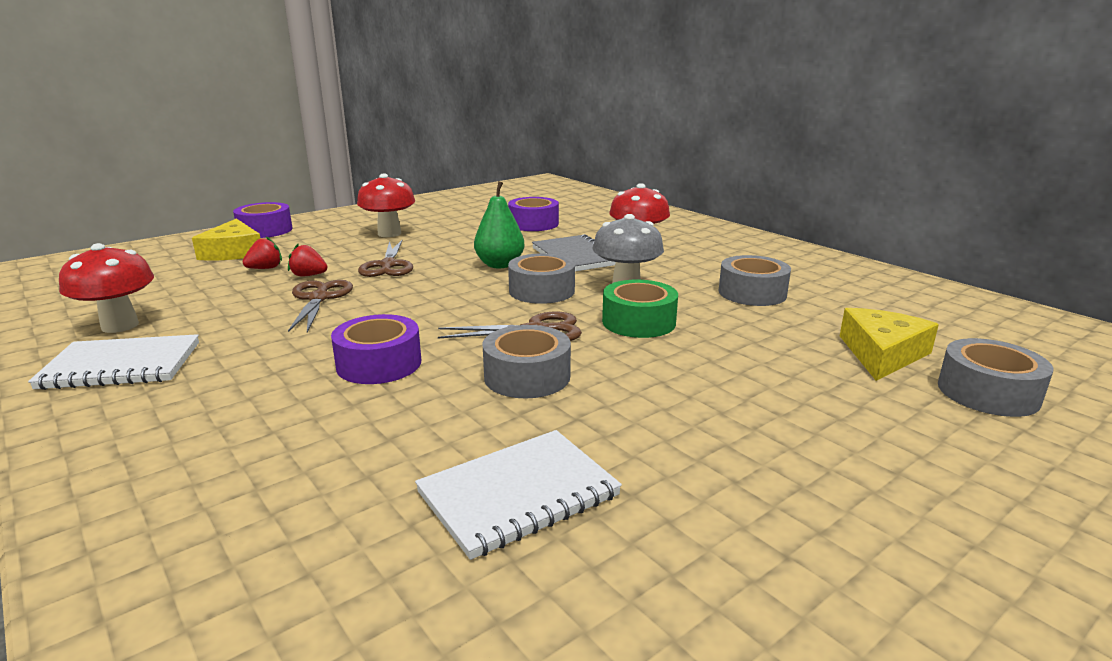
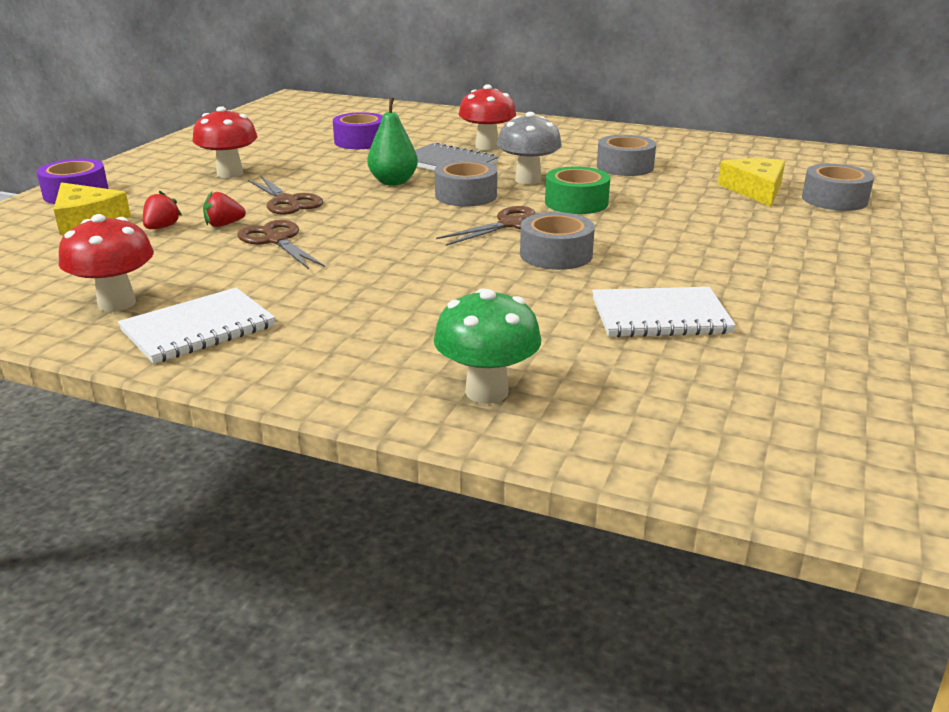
camera: 30 degrees left, 5 degrees up
(190, 528) = (487, 392): none -> green mushroom
(379, 364) = (430, 273): purple tape -> none
(518, 495) = (660, 316): white notebook -> white notebook turned 60 degrees clockwise

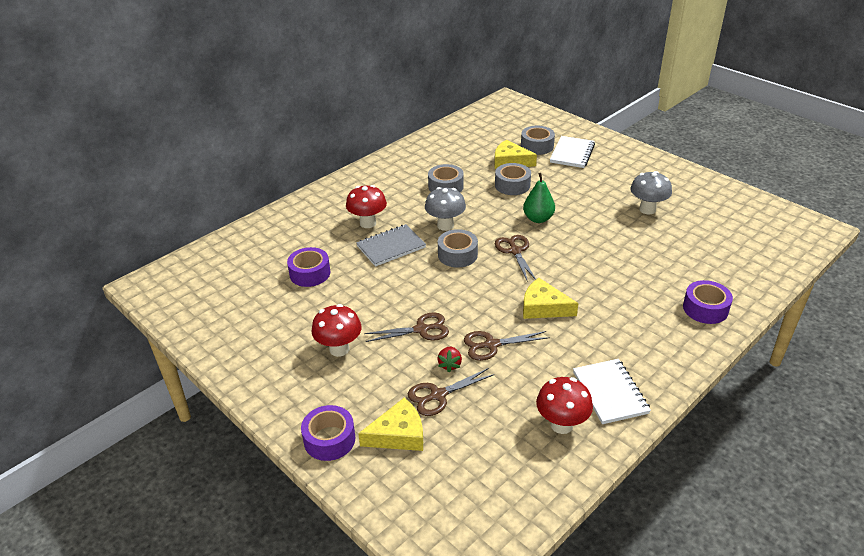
camera: 65 degrees left, 10 degrees up
(162, 227) = (438, 395): red strawberry -> brown scissors
(385, 259) = (543, 307): none -> yellow cheese
(393, 182) = (413, 277): green pear -> green pear (538, 219)
(487, 392) = (705, 309): green mushroom -> purple tape
(556, 254) = (565, 248): grey tape -> grey tape (512, 185)
(576, 203) = (494, 220): green tape -> none
(660, 316) = (649, 241): white notebook -> white notebook (572, 153)
(768, 304) = (647, 209): none -> grey mushroom

